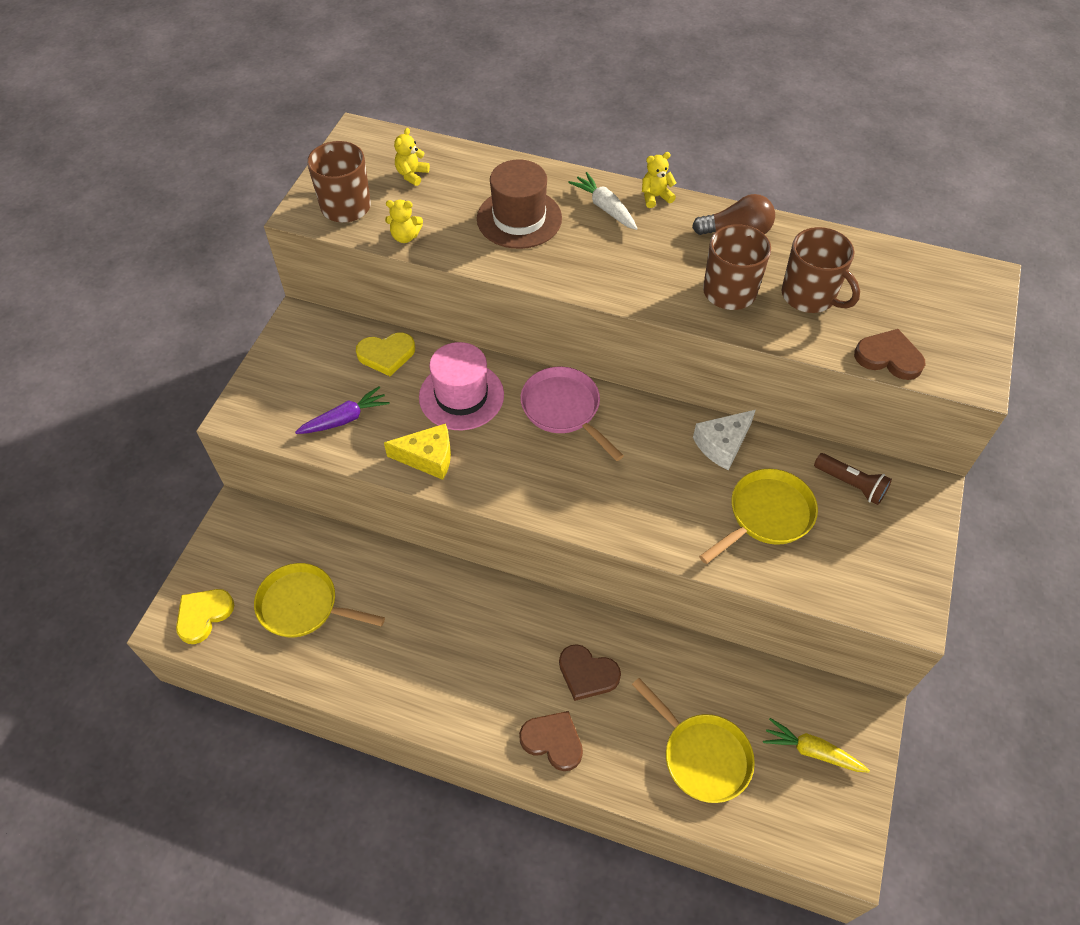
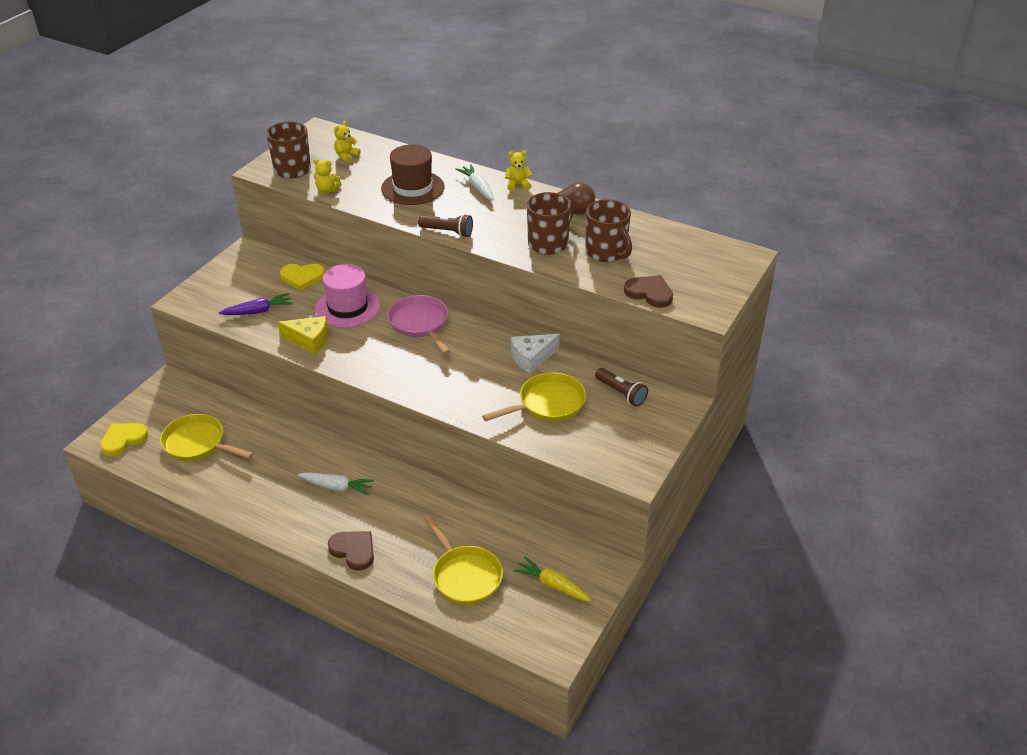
camera: 10 degrees right, 15 degrees down
(502, 645) = (337, 487): none -> white carrot
(587, 674) = (395, 513): brown heart -> none
(591, 288) = (447, 232): none -> brown flashlight

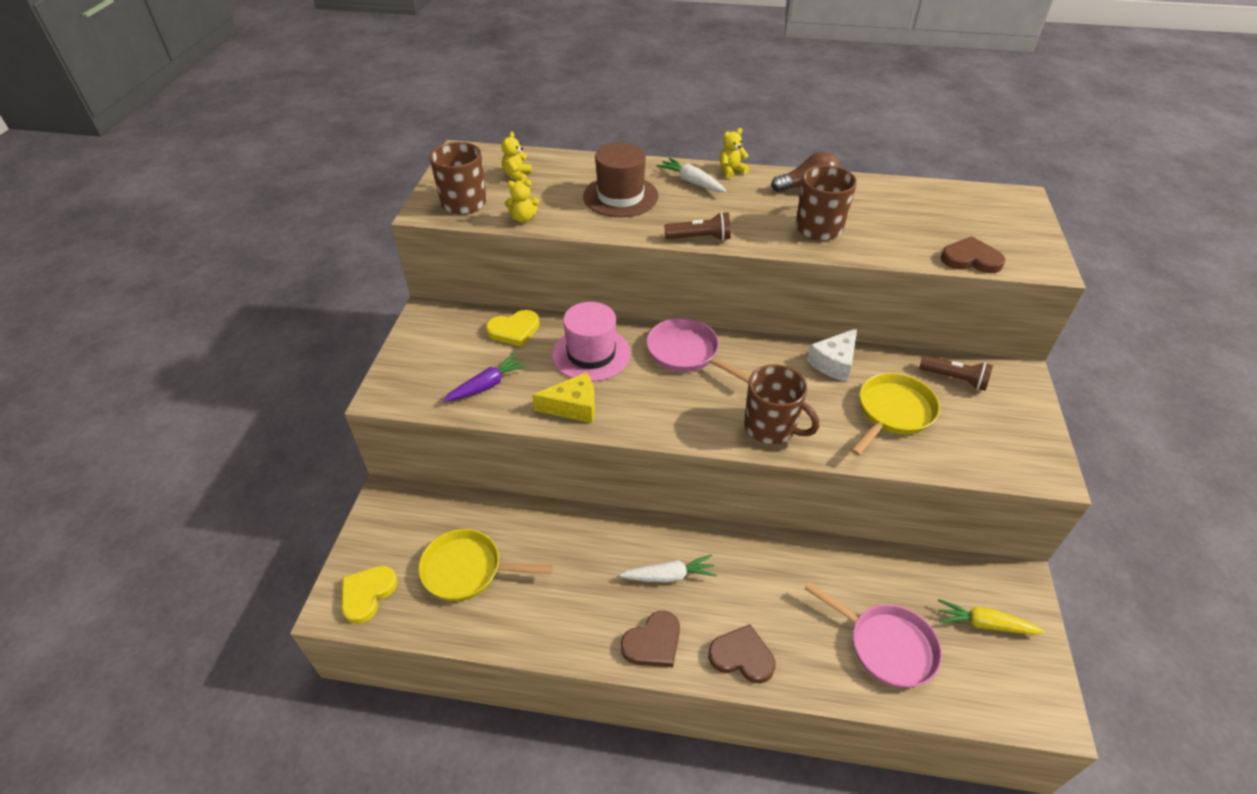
camera: 20 degrees left, 5 degrees up
(297, 524) = (653, 642): none -> brown heart
(465, 576) = (886, 646): yellow pan -> pink pan
(606, 252) = (886, 224): brown mug -> brown mug (771, 427)

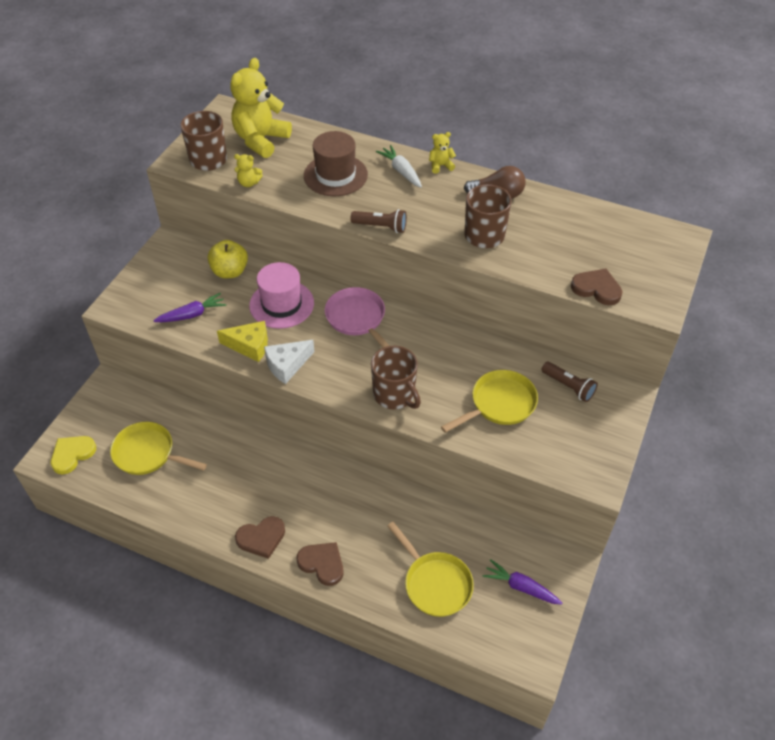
camera: 15 degrees right, 5 degrees up
(514, 330) = (230, 271): yellow heart -> yellow apple
(517, 175) = (261, 140): yellow teddy bear -> yellow teddy bear, size x2.25
(669, 576) = (294, 493): white carrot -> none
(834, 363) = (474, 352): white cheese -> white cheese (287, 365)
(886, 646) = (435, 583): pink pan -> yellow pan
(984, 624) = (520, 587): yellow carrot -> purple carrot

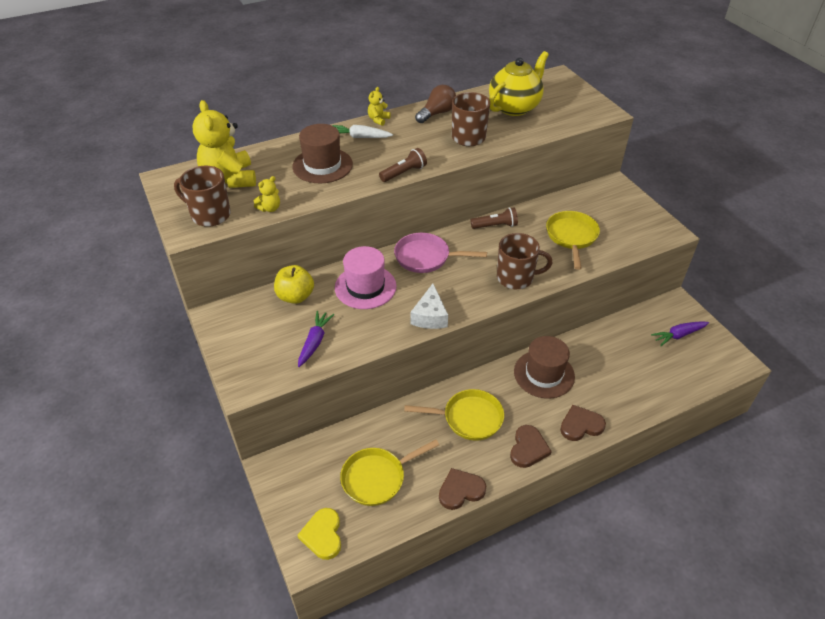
camera: 50 degrees left, 5 degrees down
(249, 346) = (387, 326): yellow cheese -> none
(359, 501) = (544, 374): none -> brown hat
(435, 583) = (644, 374): yellow pan -> yellow pan (468, 418)
(569, 386) = (586, 202): brown flashlight -> brown flashlight (495, 226)
(578, 238) = (515, 107): none -> yellow teapot
(596, 288) = (566, 123): brown heart -> brown heart (460, 490)

